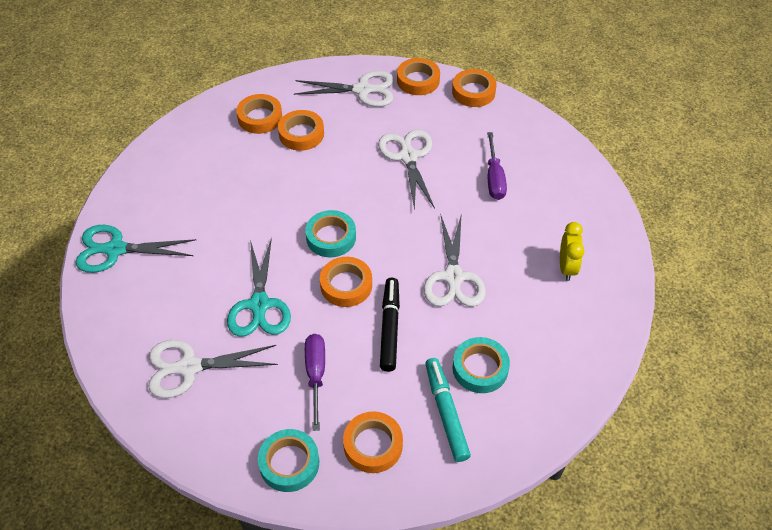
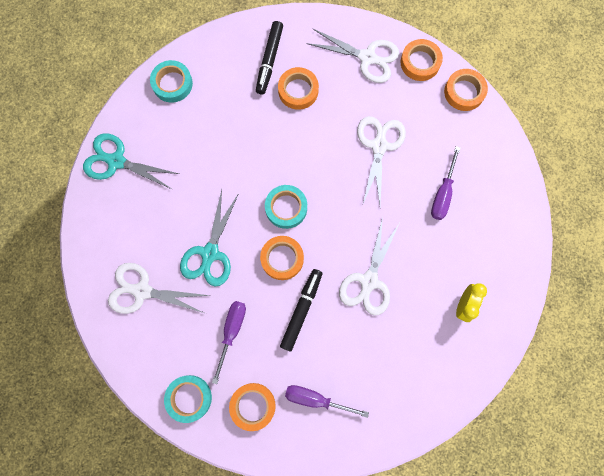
camera: 20 degrees right, 25 degrees up
(260, 118) = (269, 60): orange tape -> black marker
(446, 412) = (316, 399): turquoise marker -> purple screwdriver
(480, 368) = (356, 371): turquoise tape -> turquoise tape (172, 84)

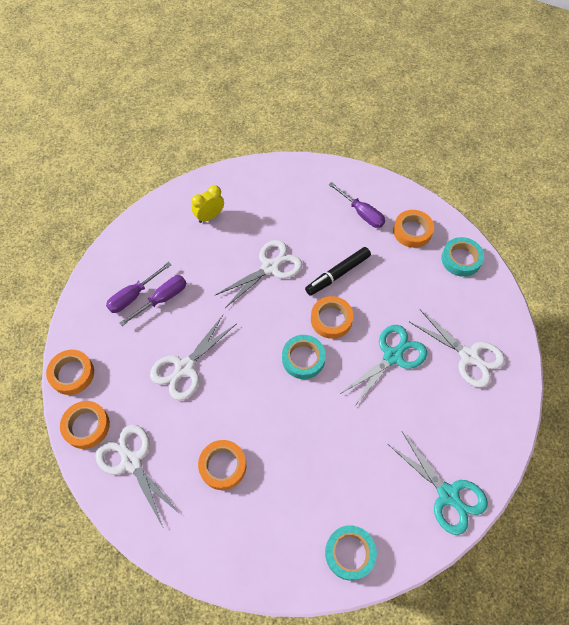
camera: 150 degrees left, 15 degrees down
(231, 332) = (404, 287): purple screwdriver -> purple screwdriver (133, 296)
(269, 60) = (231, 518): black marker -> none

